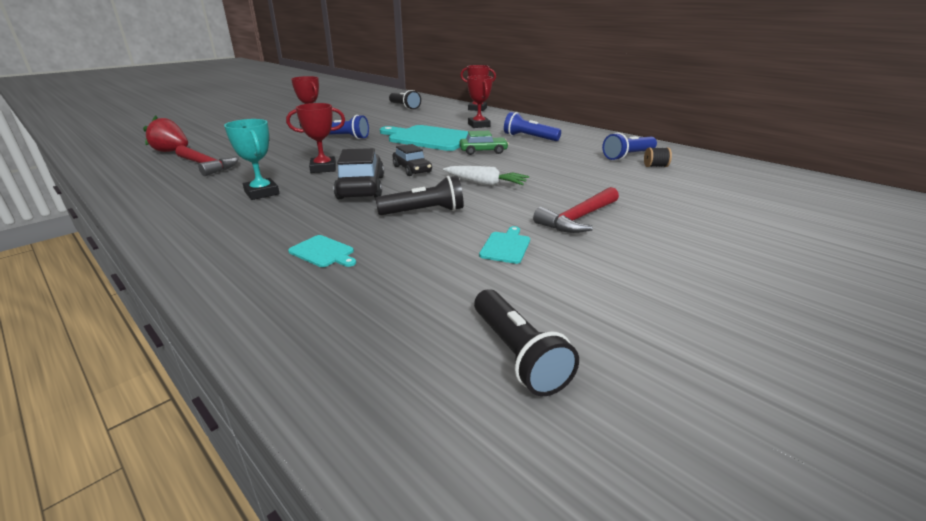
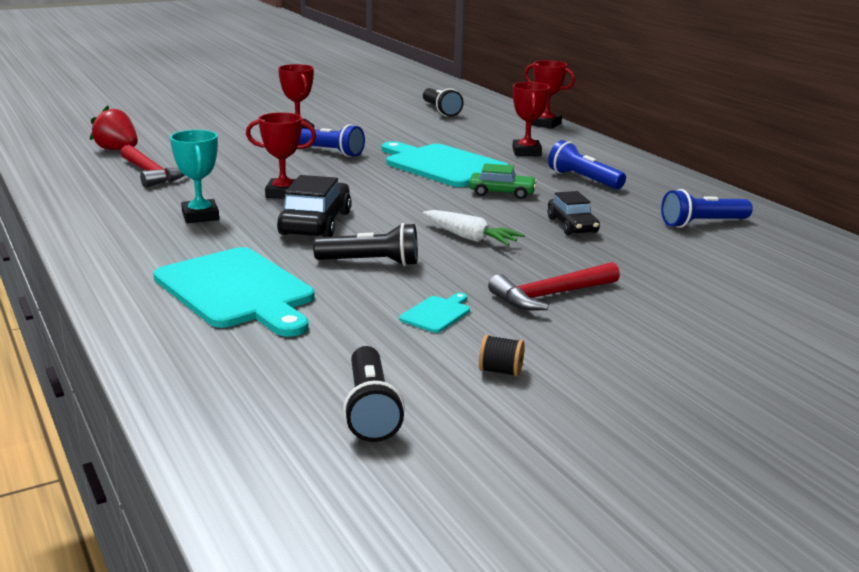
camera: 15 degrees right, 5 degrees down
(323, 252) = (237, 291): turquoise cutting board -> turquoise cutting board, size x2.41
(412, 169) = (391, 207): black car -> black car (572, 225)
(655, 166) = (726, 243): black spool -> black spool (500, 371)

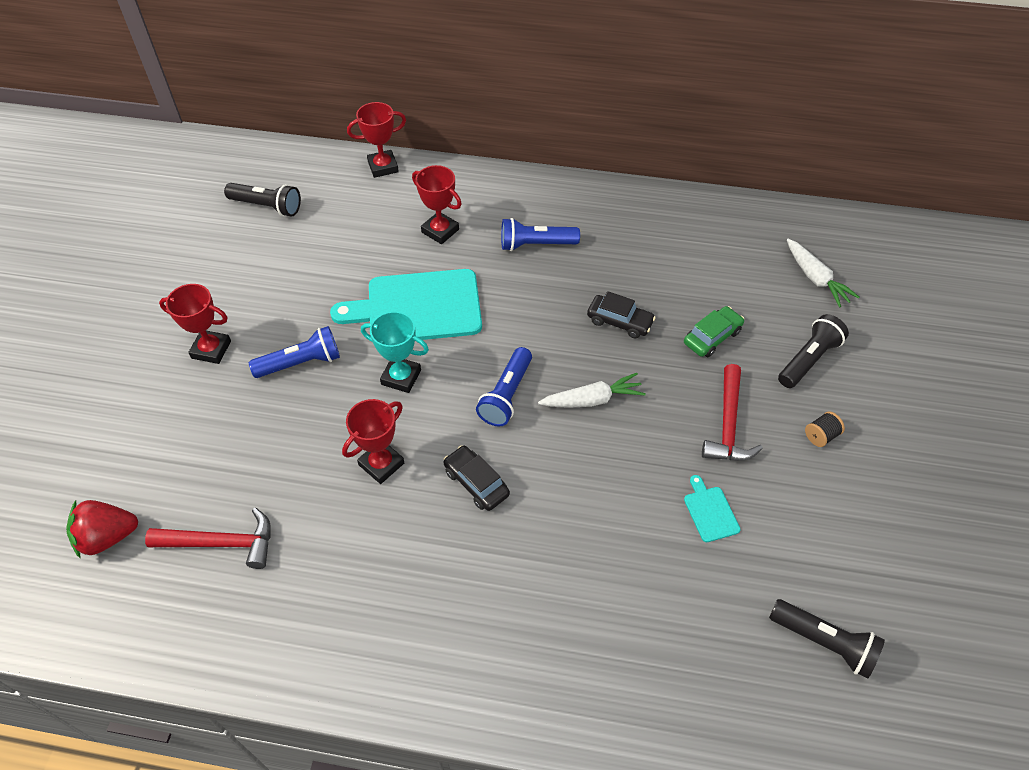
camera: 50 degrees left, 30 degrees up
(200, 216) = (383, 560): turquoise trophy -> turquoise trophy (401, 377)
(237, 291) = (576, 620): turquoise cutting board -> none
(315, 223) = (476, 483): black car -> black car, size x0.64
(371, 263) = (590, 495): black flashlight -> black flashlight (808, 360)
(500, 371) = (817, 533): black spool -> black spool (820, 436)
(502, 193) = (518, 314): green car -> green car (712, 337)
(702, 223) = (676, 248): blue flashlight -> blue flashlight (506, 395)
(818, 287) = (815, 278): none -> white carrot

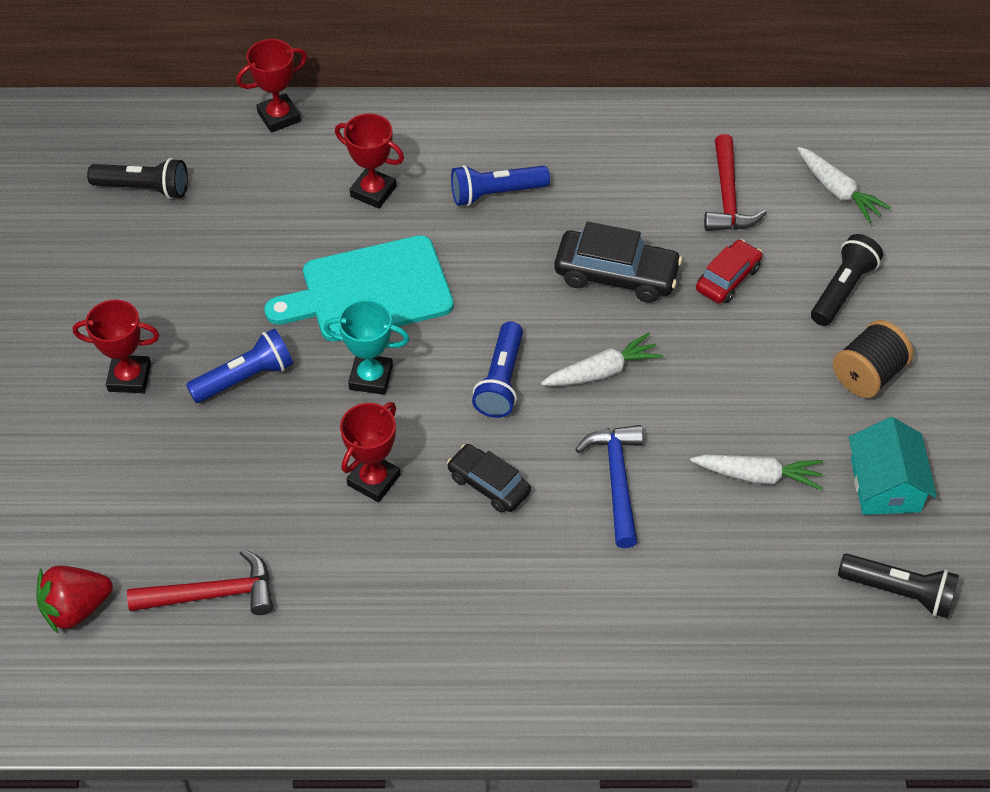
camera: 10 degrees left, 0 degrees up
(586, 496) = (616, 480): none -> blue hammer
(619, 321) = (616, 275): black car -> black car, size x1.56
(710, 511) = (757, 476): turquoise cutting board -> white carrot
(712, 337) = (727, 278): green car -> red car
(728, 425) = (762, 377): red hammer -> red hammer (727, 197)
(820, 436) = (867, 375): black spool -> black spool, size x1.85
(824, 538) = (885, 485): none -> turquoise house

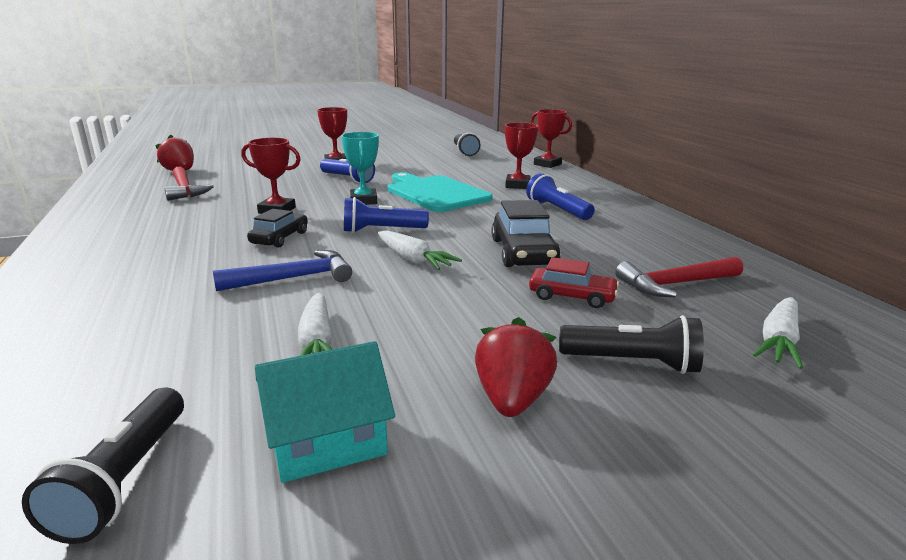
camera: 70 degrees right, 30 degrees down
(867, 375) = (512, 399): black spool -> red strawberry

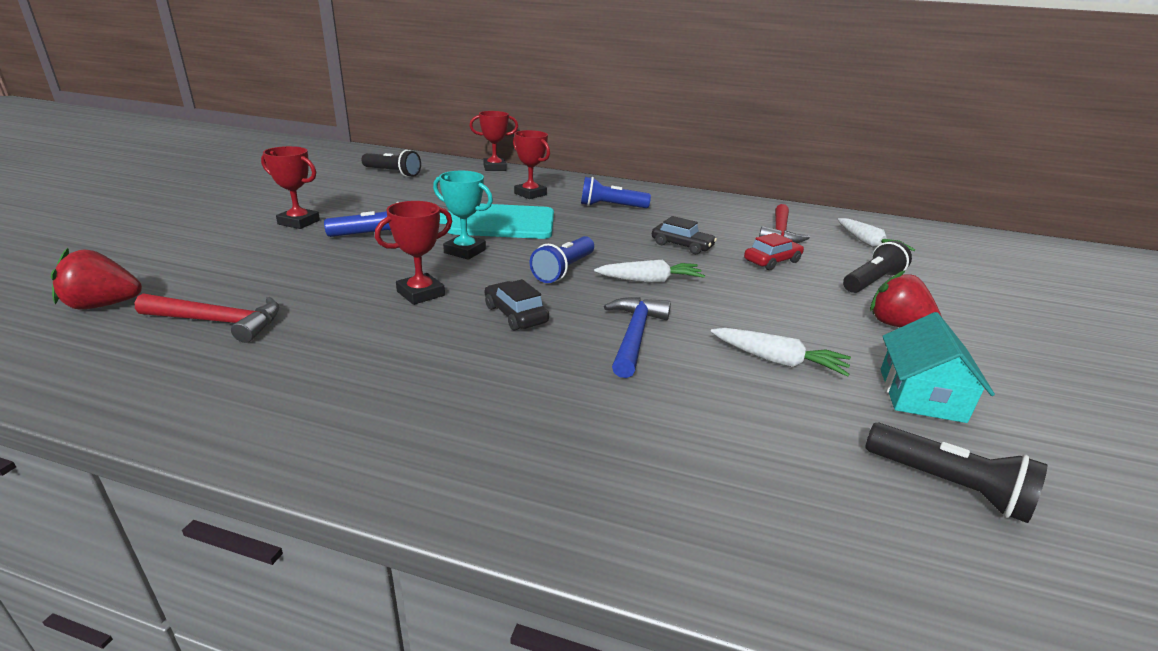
camera: 55 degrees left, 5 degrees up
(523, 252) = (682, 245): black car -> black car, size x0.64

